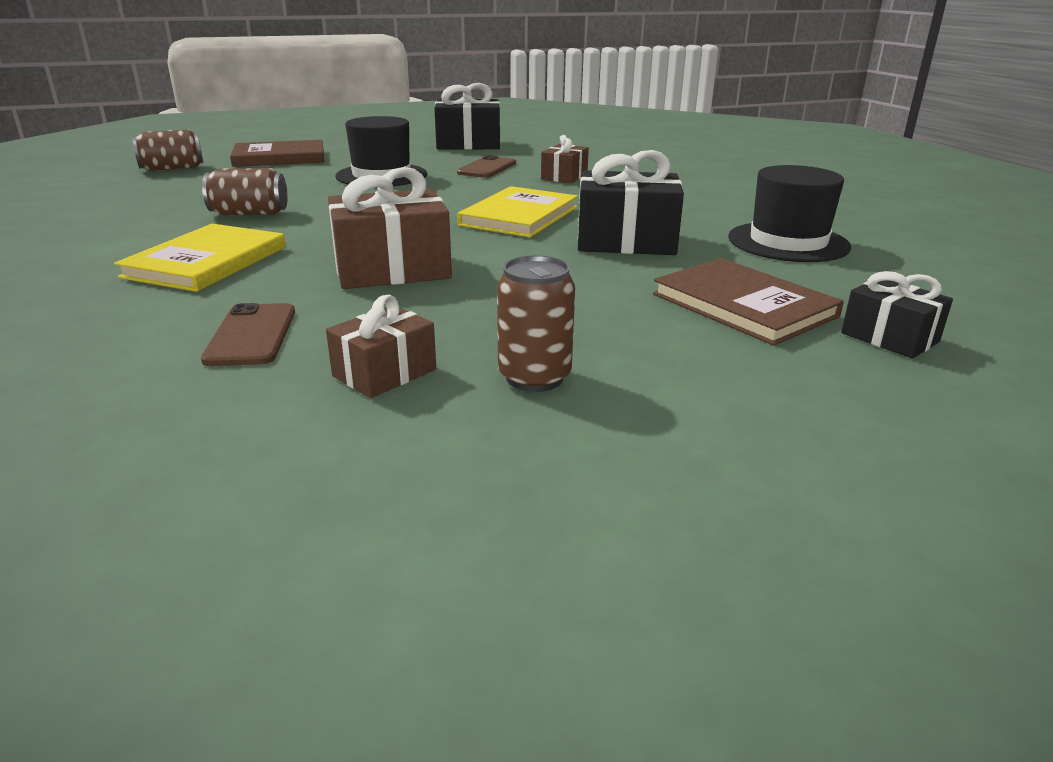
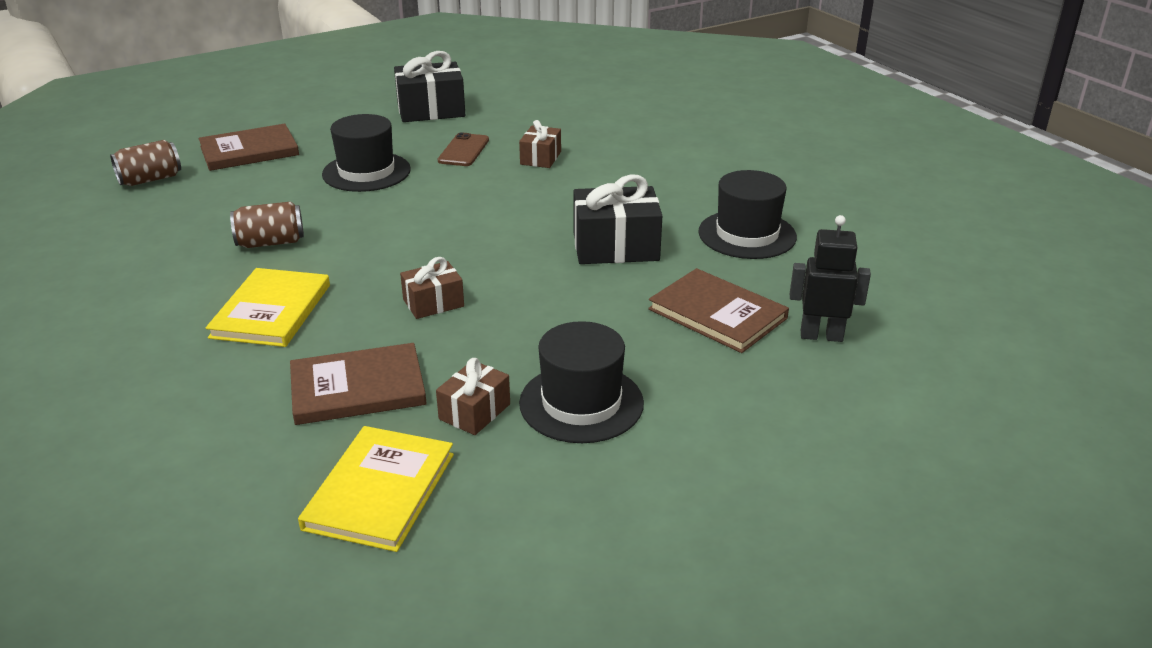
camera: 10 degrees left, 5 degrees up
(251, 335) = (357, 388): brown phone -> brown book
(392, 269) = (433, 303): brown gift -> brown gift, size x0.58
(519, 216) = (517, 222): yellow book -> yellow book (380, 491)
(534, 377) = (581, 403): brown can -> black hat
(889, 337) = (821, 335): black gift -> black robot

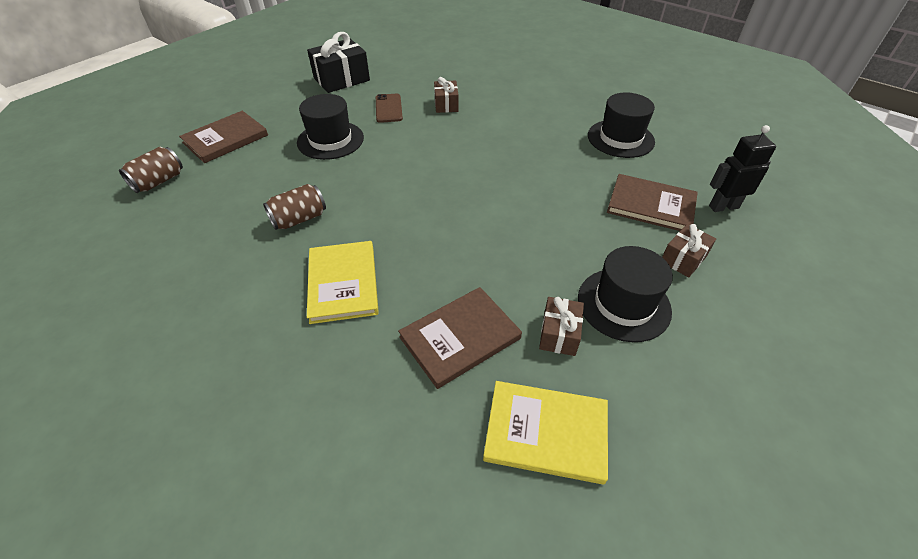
camera: 20 degrees left, 15 degrees up
(380, 491) = (546, 432): yellow book -> yellow book turned 75 degrees counterclockwise
(433, 303) = (460, 244): brown gift -> brown gift (683, 259)
(615, 247) = (548, 166): black gift -> none

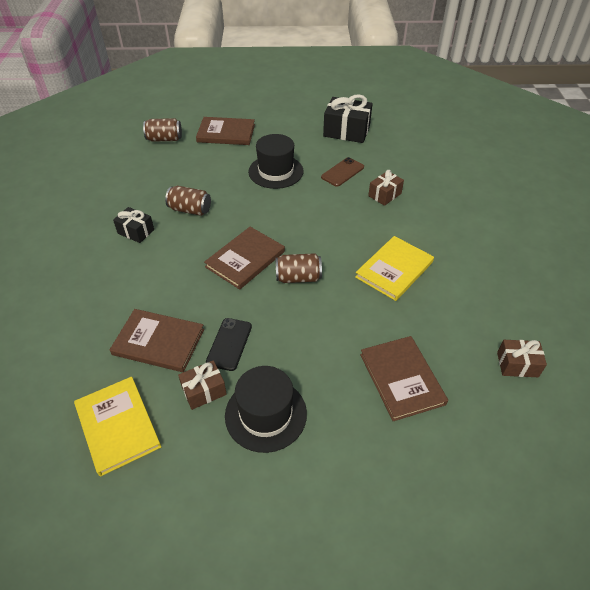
camera: 50 degrees right, 0 degrees up
(272, 276) = (136, 231): none -> black gift
(343, 283) = (156, 263): yellow book -> yellow book (394, 269)
(419, 218) = (245, 259): none -> brown book
(483, 199) = (298, 277): none -> brown can
(517, 285) = (229, 344): none -> black phone
(620, 138) = (473, 315): black hat -> none
(683, 259) = (354, 430): brown gift -> brown gift (517, 364)
(723, 207) = (458, 432): black robot -> none

